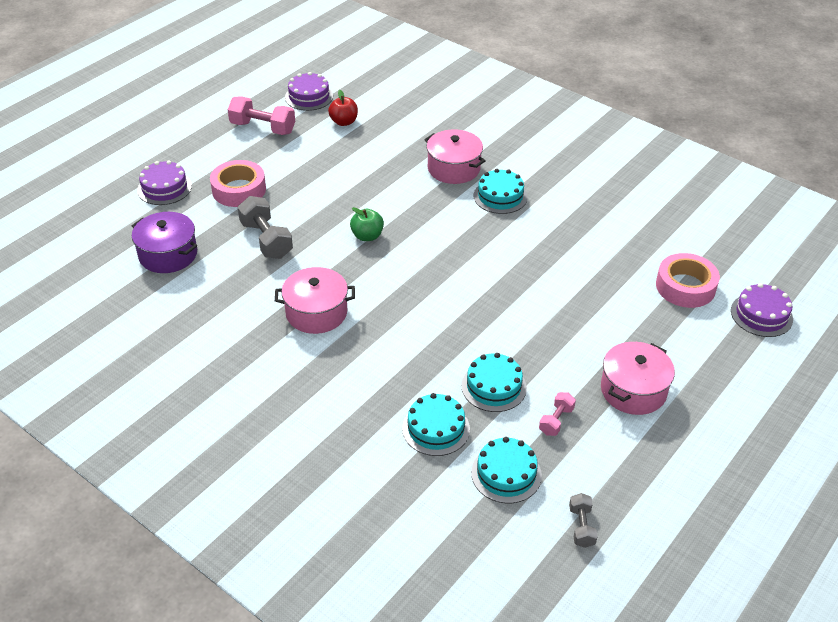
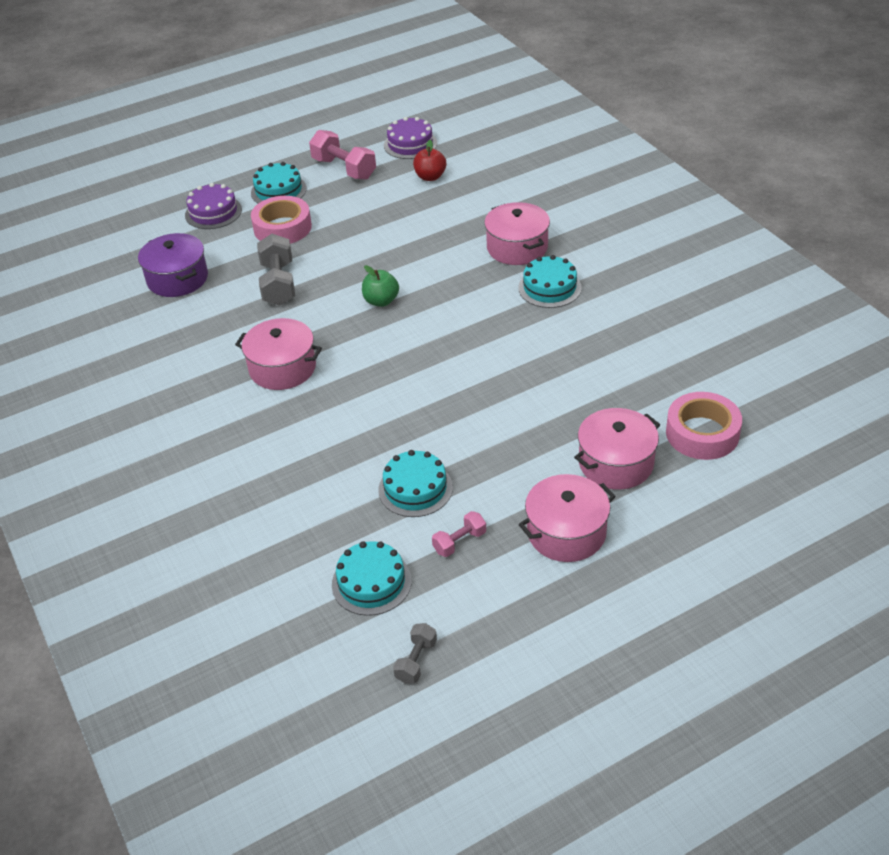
camera: 25 degrees right, 0 degrees up
(436, 428) = (328, 516): turquoise cake -> turquoise cake (278, 190)
(637, 326) = (616, 463): none -> pink pot
(761, 315) = (776, 487): purple cake -> none

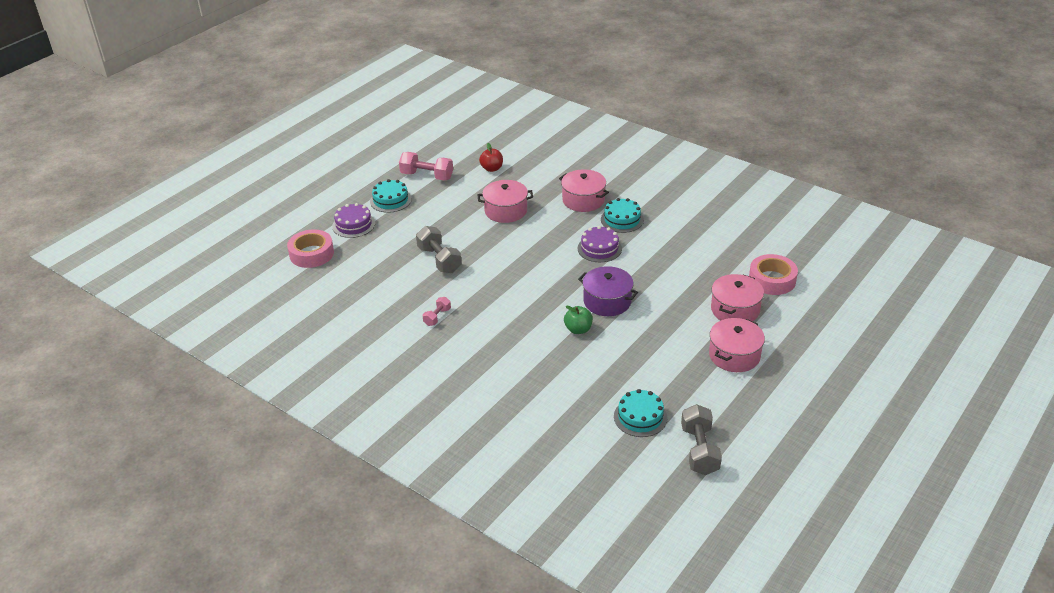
camera: 25 degrees left, 5 degrees down
(177, 279) = (363, 274): purple pot -> purple pot (607, 301)
(282, 228) = (413, 223): pink tape -> pink tape (311, 254)
(282, 368) = (484, 311): pink pot -> pink pot (506, 211)
(381, 301) = (519, 253): green apple -> green apple (578, 329)
(410, 144) = (461, 150): purple cake -> purple cake (599, 248)
(415, 488) = (626, 357): turquoise cake -> none
(416, 661) = (699, 450): grey dumbbell -> grey dumbbell, size x1.82
(459, 542) = (676, 379): pink dumbbell -> pink dumbbell (437, 317)

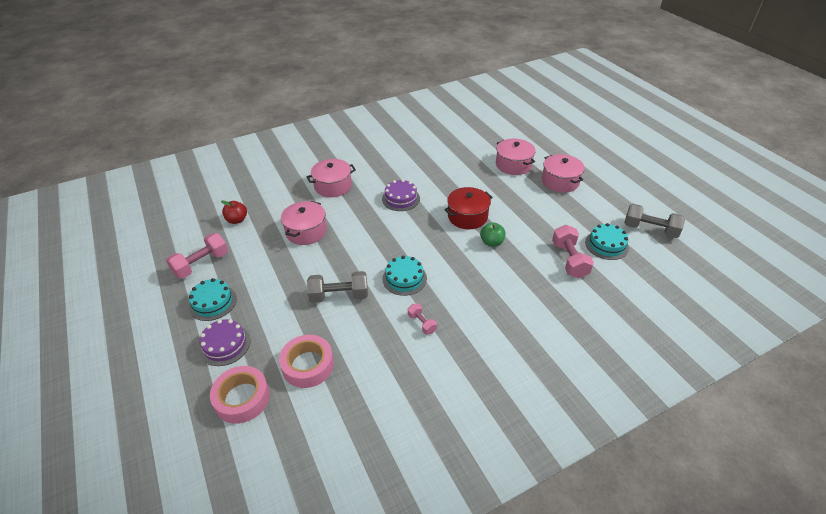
camera: 65 degrees left, 5 degrees up
(592, 392) = (569, 260): none -> pink dumbbell
(607, 301) = (467, 216): purple pot -> red pot
(622, 219) = (375, 176): turquoise cake -> turquoise cake (404, 278)
(772, 280) = (492, 140): pink tape -> pink tape (308, 365)

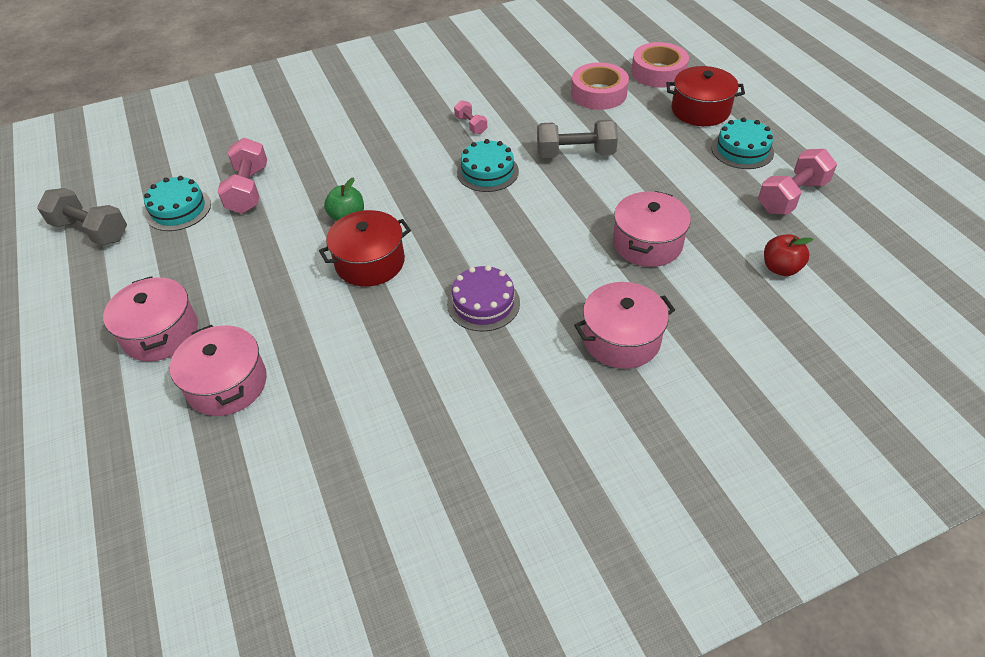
camera: 175 degrees left, 5 degrees up
(225, 345) = (700, 110): purple cake -> red pot

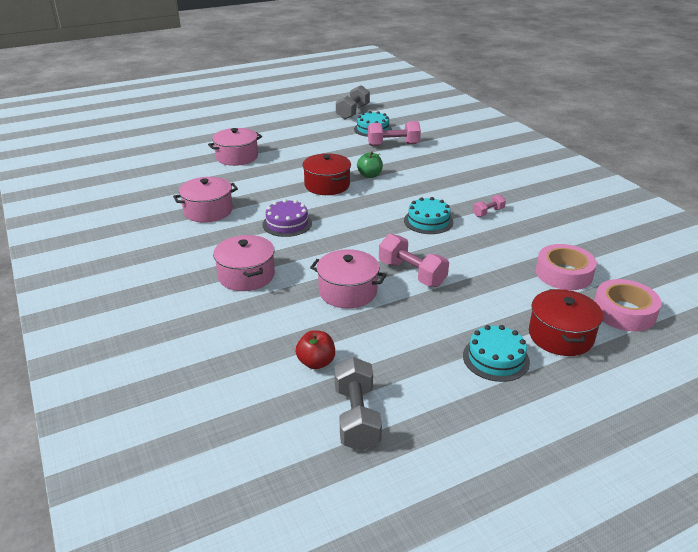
camera: 85 degrees right, 15 degrees down
(160, 333) = (275, 138): pink pot -> pink pot (208, 211)
(575, 154) = (462, 260): grey dumbbell -> grey dumbbell (356, 417)
(792, 196) = (422, 384): pink dumbbell -> pink dumbbell (412, 273)

